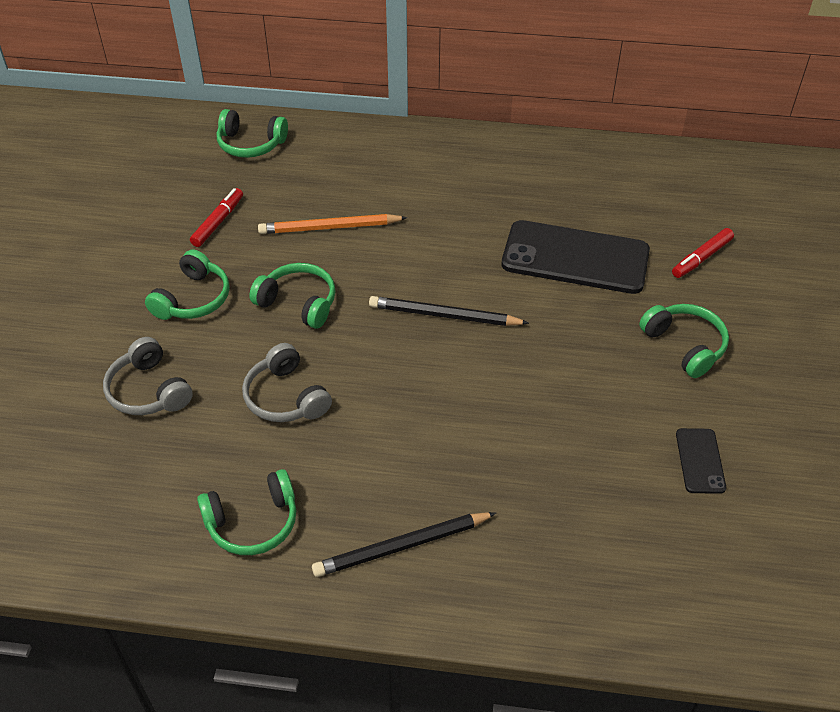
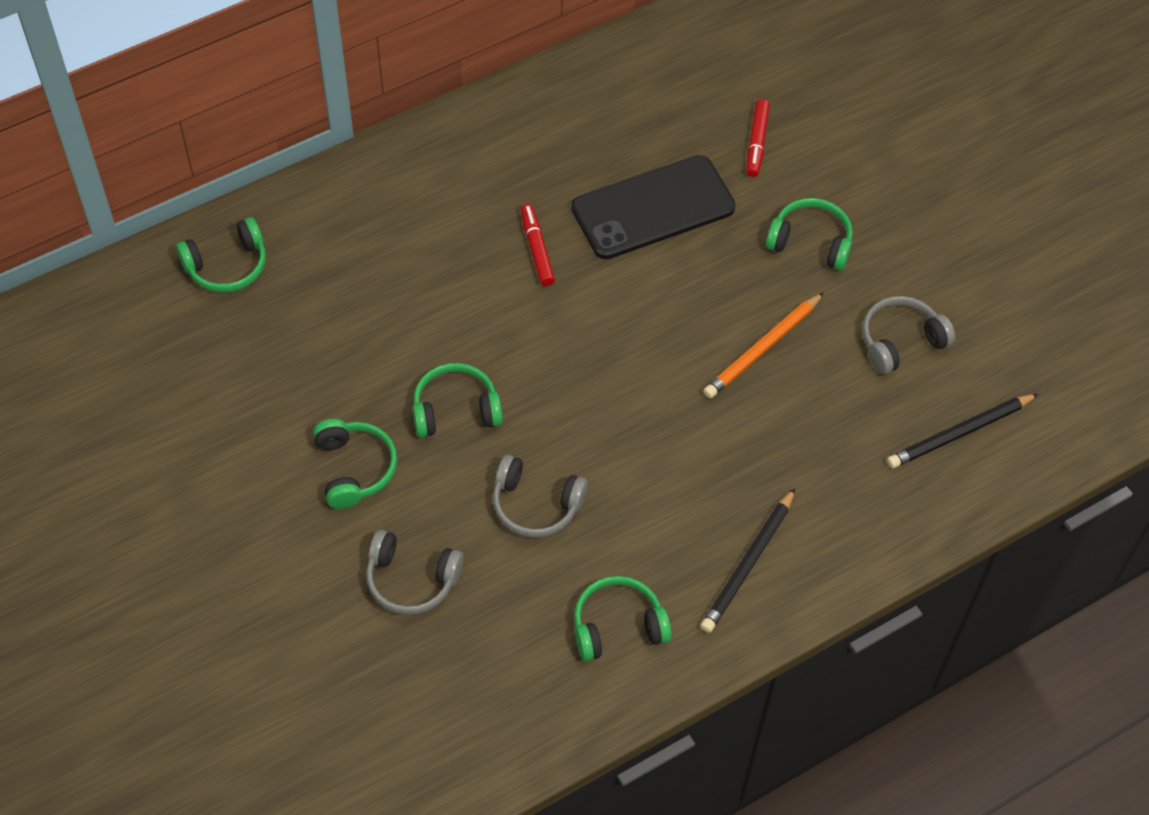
camera: 40 degrees left, 10 degrees up
(218, 222) = (290, 375): red marker -> red marker (537, 249)
(253, 522) = (618, 626): green headphones -> green headphones turned 135 degrees counterclockwise
(330, 227) = (405, 313): orange pencil -> orange pencil (763, 348)
(444, 315) = (594, 339): black pencil -> black pencil (960, 433)
(700, 461) = (901, 341): black phone -> grey headphones

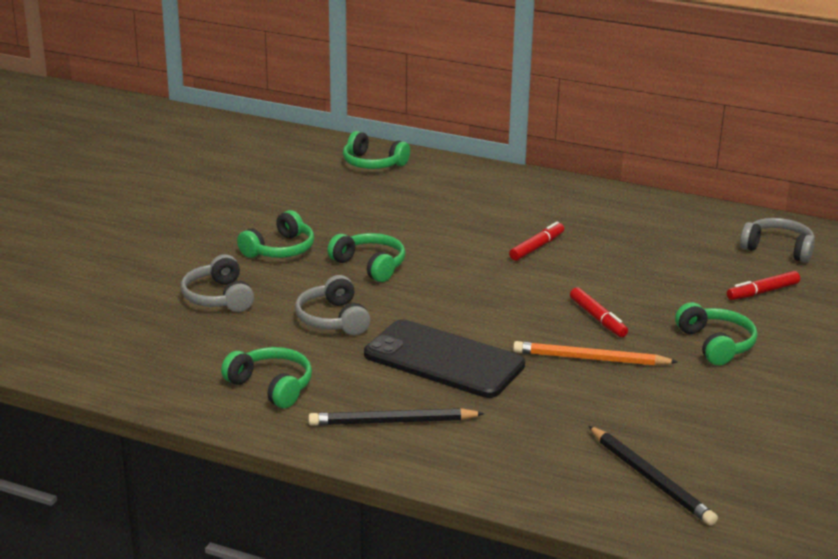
camera: 55 degrees right, 30 degrees down
(653, 208) = (638, 274): black phone -> black phone (444, 360)
(702, 295) = (597, 318): none -> red marker
(901, 341) = (692, 417): grey headphones -> grey headphones (778, 249)
(960, 433) = (650, 478): black pencil -> black pencil turned 150 degrees counterclockwise

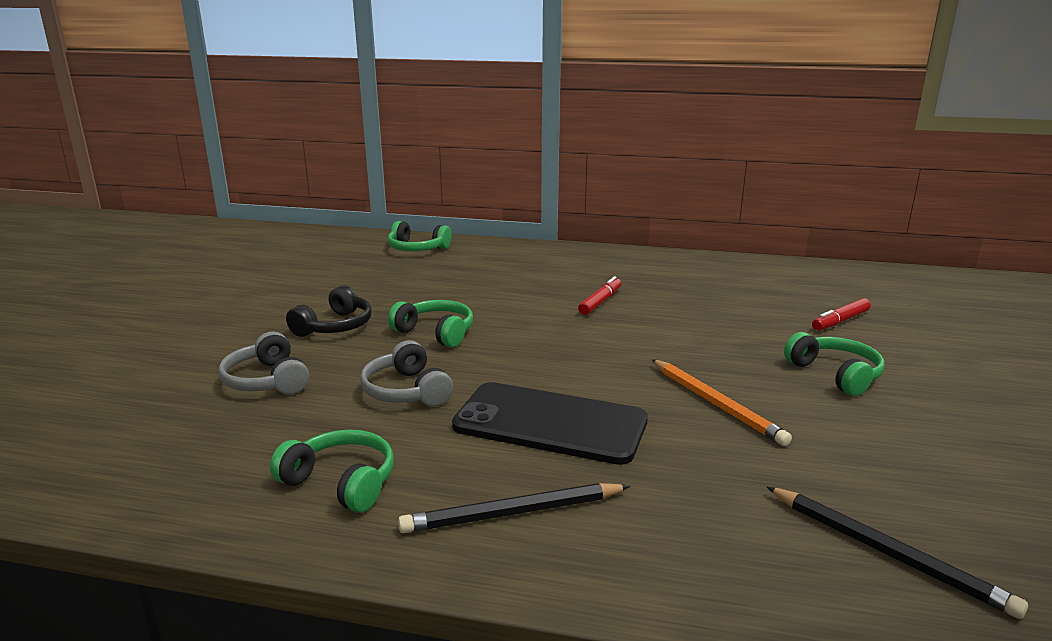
camera: 10 degrees left, 5 degrees down
(280, 249) = (335, 326): green headphones -> black headphones
(590, 359) = (715, 404): orange pencil -> orange pencil turned 120 degrees counterclockwise
(597, 318) = (697, 361): red marker -> none
(778, 249) = (824, 285): grey headphones -> none

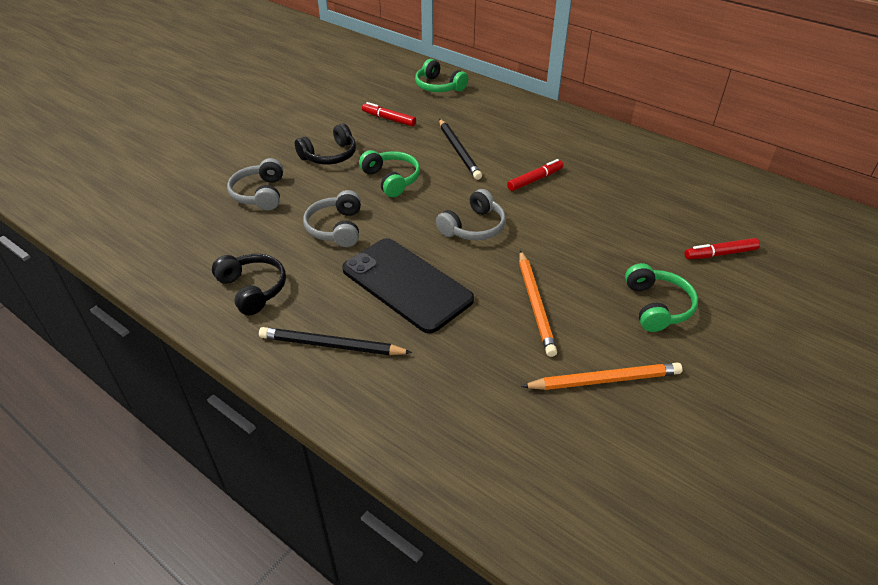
camera: 25 degrees right, 20 degrees up
(341, 482) = (252, 289): green headphones -> black headphones
(382, 283) = (389, 119): none -> red marker
(575, 353) = (473, 227): none -> grey headphones
(862, 451) = (604, 380): none -> orange pencil
(886, 552) = (537, 460): black pencil -> black pencil (458, 151)

